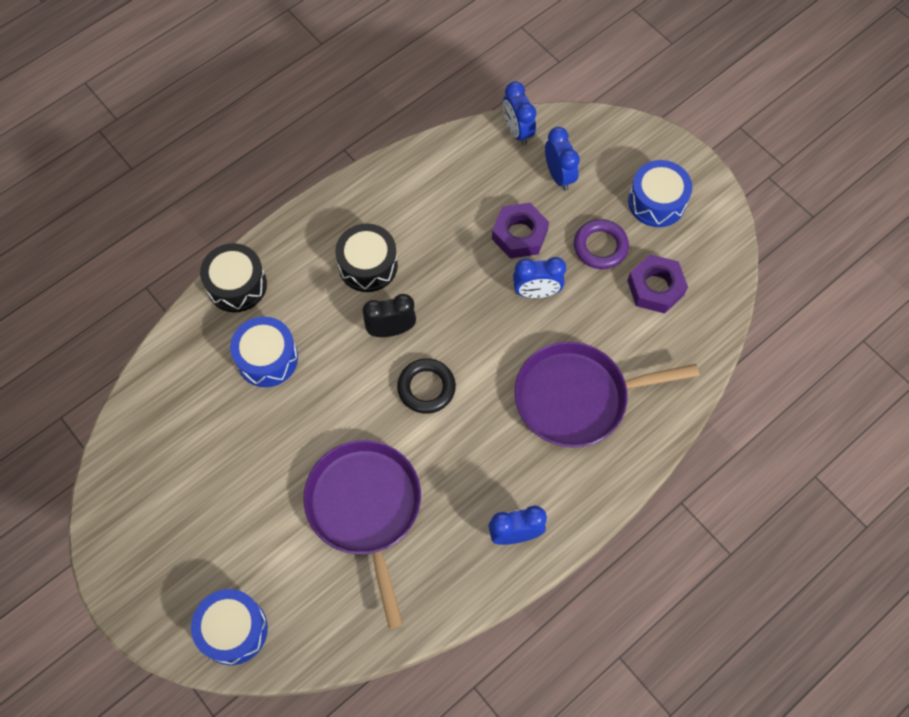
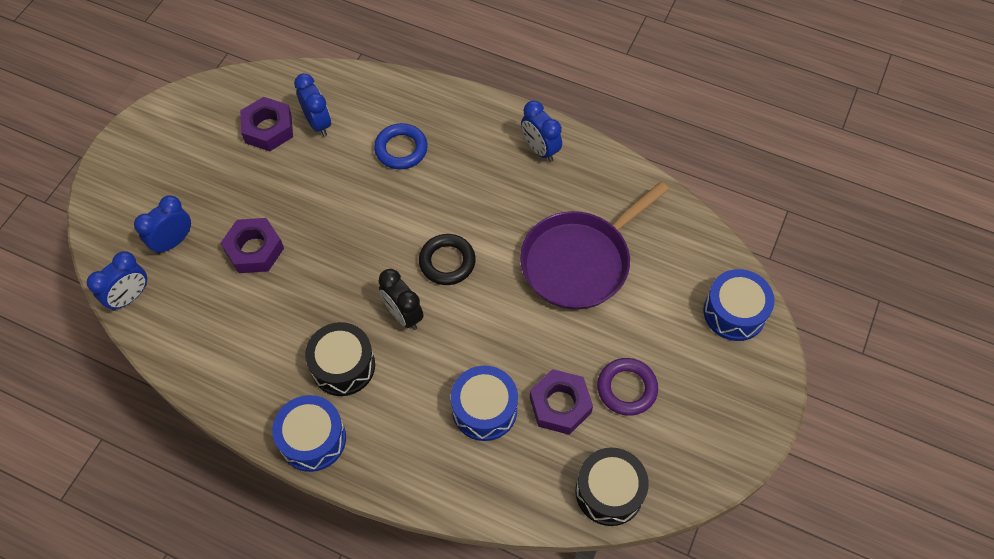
camera: 115 degrees left, 5 degrees down
(236, 421) = (560, 405): none -> purple nut
(237, 285) = (419, 480): black drum -> black drum (609, 492)
(536, 292) = (311, 214): blue clock -> blue clock (318, 123)
(576, 398) = (401, 149): purple pan -> blue ring
(600, 246) = (242, 182): purple ring -> purple ring (626, 388)
(656, 202) = (175, 155): blue drum -> blue drum (312, 439)

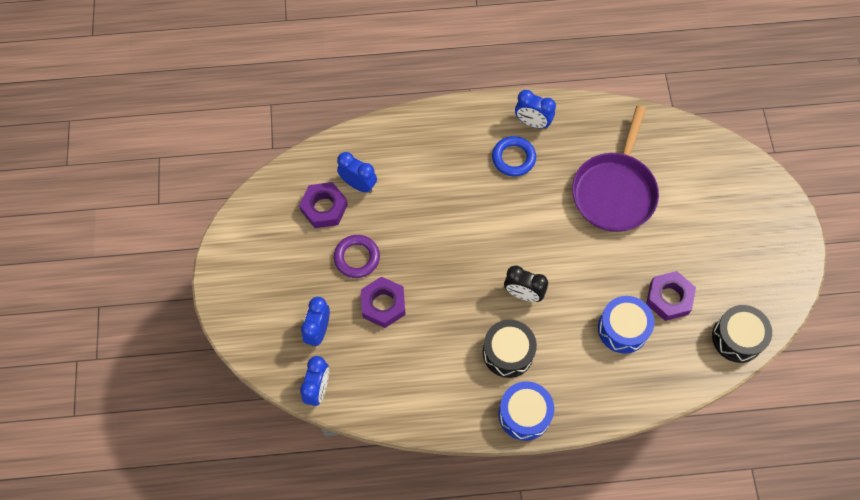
camera: 30 degrees left, 5 degrees up
(401, 149) = (434, 173): blue ring -> blue ring (513, 158)
(447, 262) = (526, 240): black ring -> none
(626, 388) = (703, 263): purple ring -> purple ring (357, 258)
(734, 312) = (736, 173): blue drum -> none

